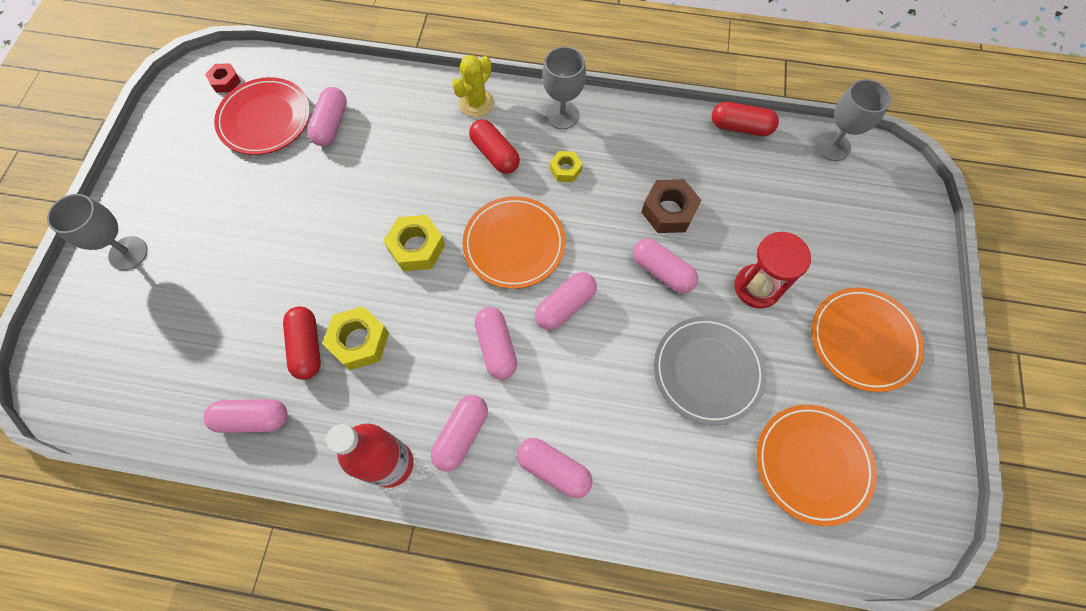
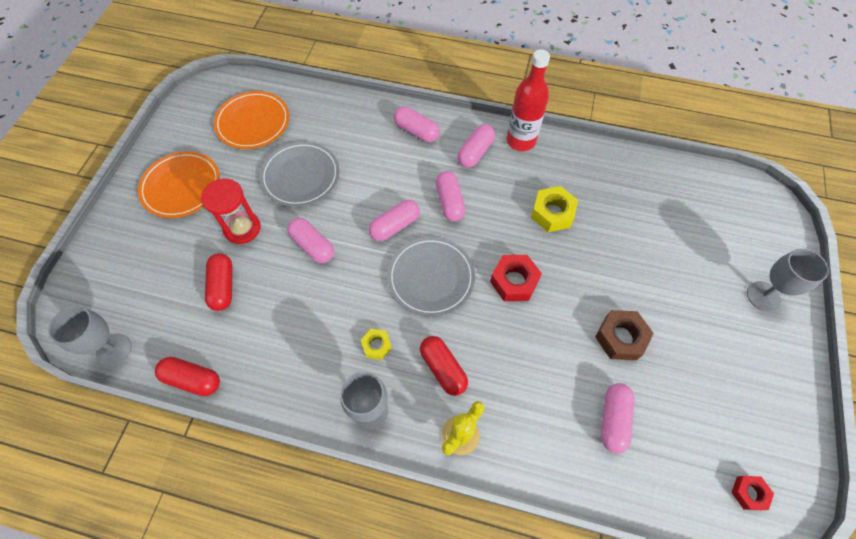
camera: 175 degrees left, 5 degrees down
(253, 418) = (618, 171): pink capsule -> none
(265, 119) = (686, 433): red plate -> none
(307, 347) = (591, 212): red capsule -> red capsule (223, 286)
(416, 247) = (514, 281): yellow nut -> red nut
(514, 244) = (431, 277): orange plate -> grey plate
(669, 211) = (292, 296): brown nut -> brown nut (620, 338)

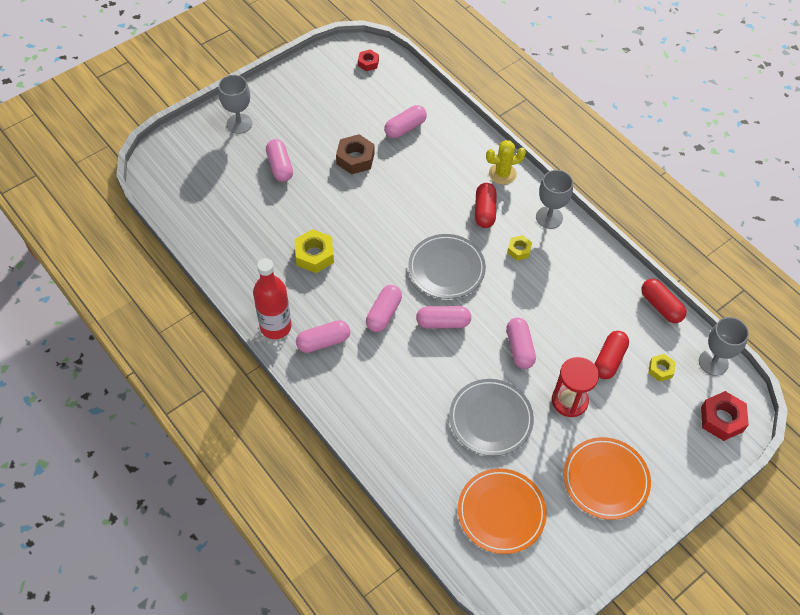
camera: 145 degrees left, 5 degrees down
(167, 308) = (660, 369): none -> yellow nut
(416, 131) = (355, 396): pink capsule -> pink capsule (280, 166)
(514, 281) = (390, 230): red nut -> red nut (722, 419)

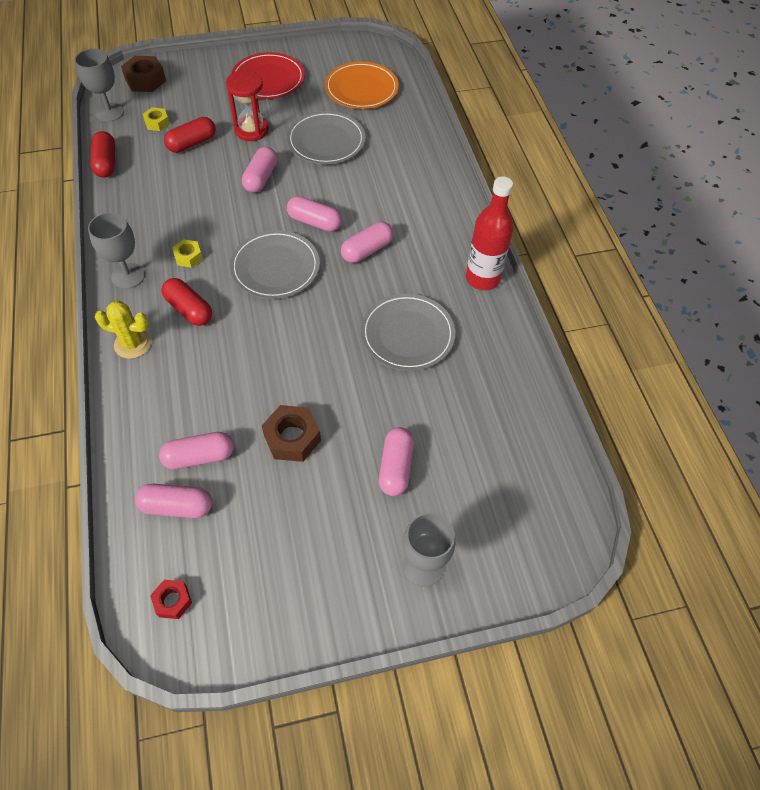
camera: 155 degrees left, 0 degrees up
(314, 255) = (407, 334): yellow nut -> grey plate
(323, 342) = (440, 248): pink capsule -> pink capsule (177, 506)
(484, 211) = (189, 309): red capsule -> red capsule turned 75 degrees counterclockwise
(605, 479) = (268, 79): orange plate -> red plate
(722, 419) = (145, 80): red nut -> brown nut

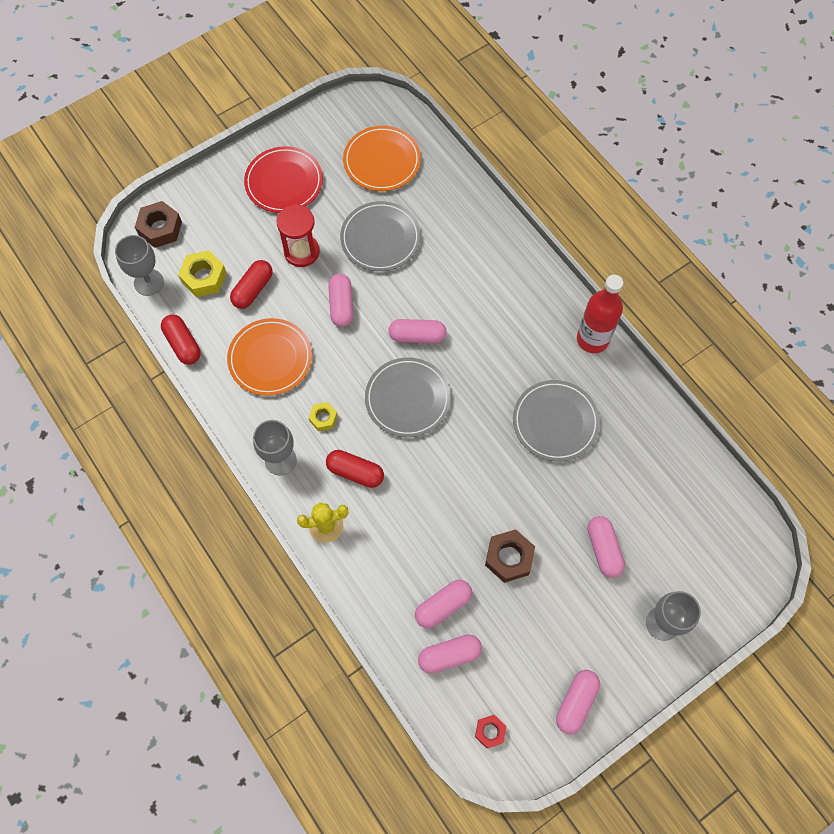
camera: 20 degrees left, 10 degrees up
(157, 123) = (204, 277): yellow nut -> yellow nut, size x1.68
(172, 197) = (270, 358): none -> orange plate
(367, 250) = (479, 349): pink capsule -> pink capsule (576, 703)

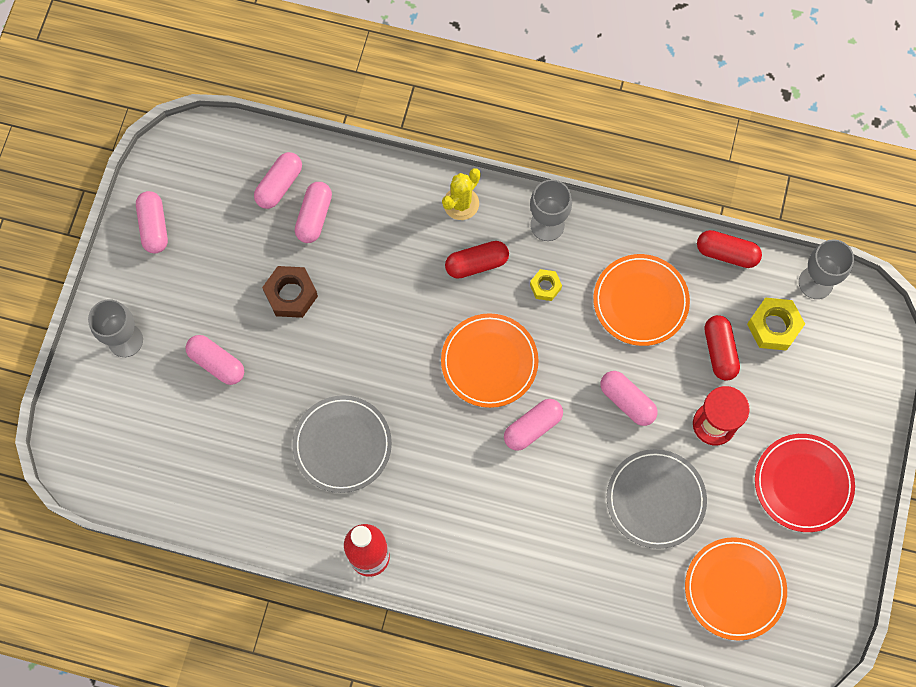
camera: 140 degrees right, 5 degrees up
(160, 228) = (862, 340): brown nut -> none
(407, 399) = (489, 361): grey plate -> orange plate
(490, 731) = (205, 157): red nut -> none

